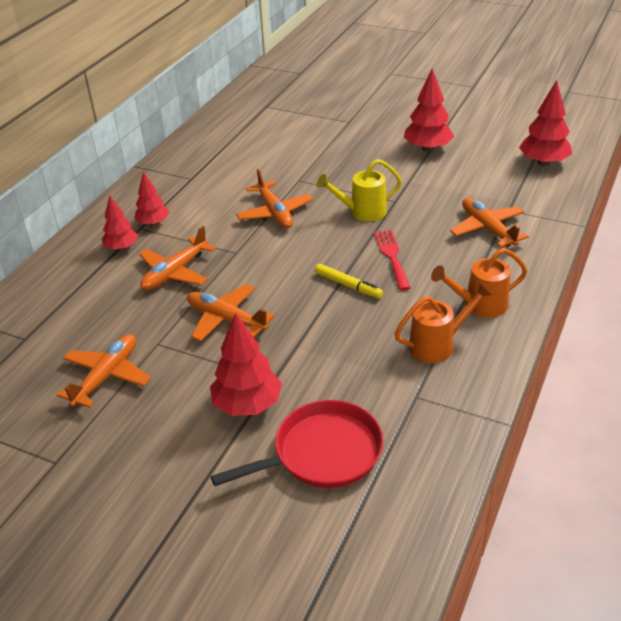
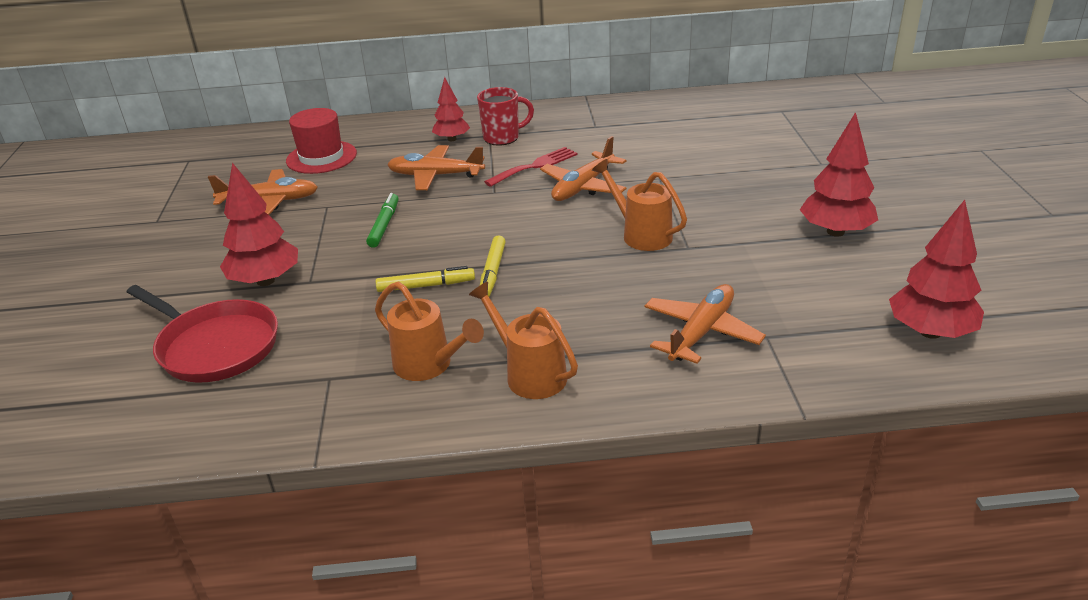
camera: 60 degrees right, 5 degrees down
(58, 326) = (321, 157): none -> red hat
(153, 223) = (502, 138): red tree -> red mug
(226, 319) = (384, 225): orange plane -> green marker
(337, 321) = (426, 286): none -> yellow marker
(362, 212) = (641, 234): yellow watering can -> orange watering can
(392, 256) = (572, 281): red fork -> red fork (535, 166)

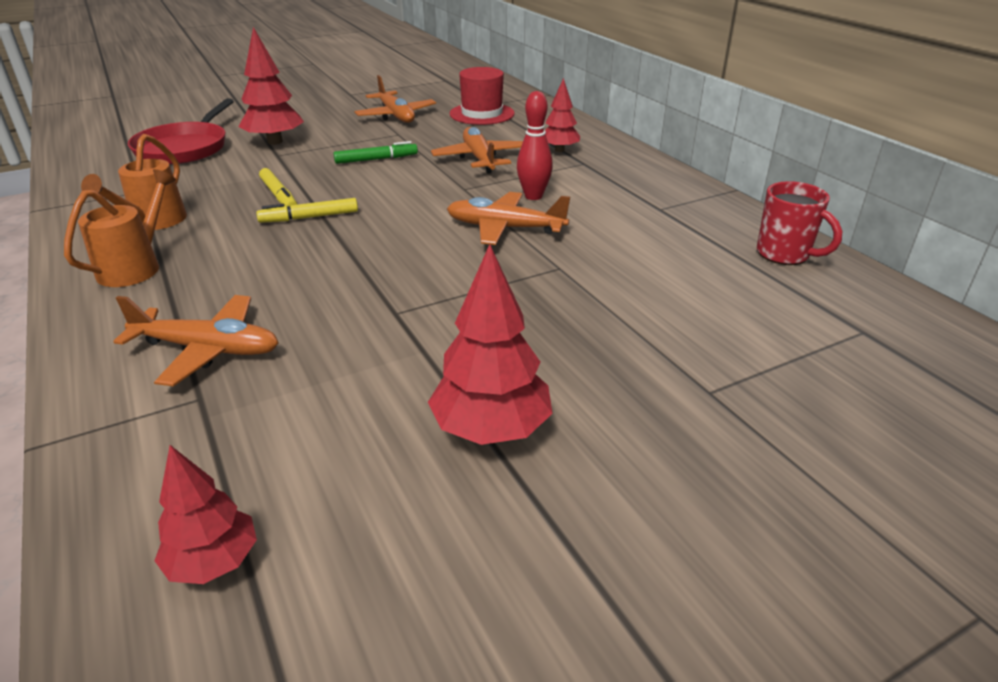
camera: 65 degrees right, 0 degrees up
(502, 138) = (583, 170): red mug -> red mug (784, 254)
(535, 166) = (533, 196): red fork -> red bowling pin
(641, 234) = (413, 278): orange watering can -> none
(930, 332) = (213, 562): red tree -> red tree, size x0.64

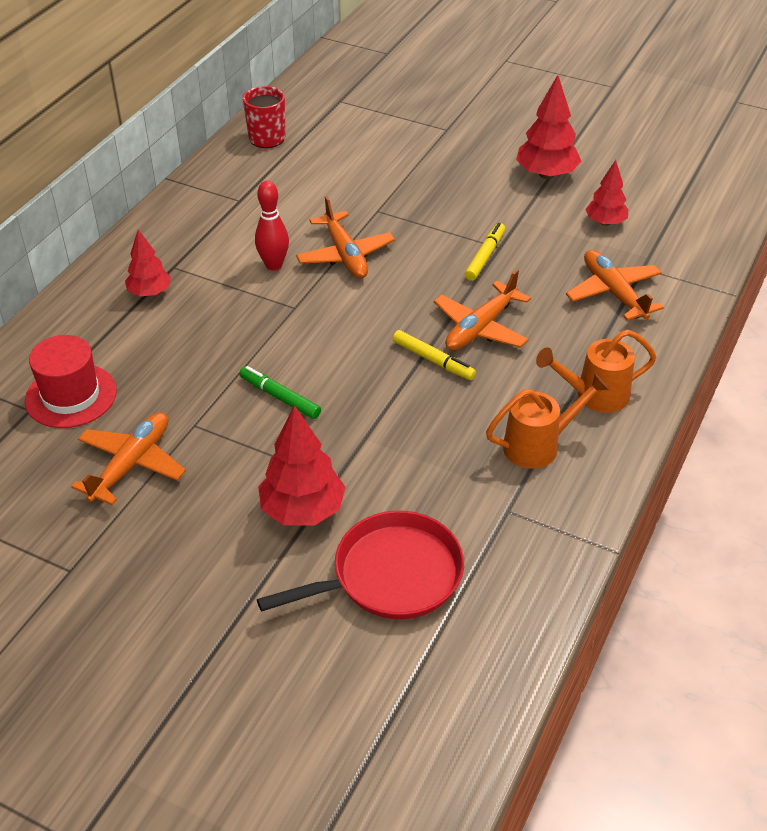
camera: 125 degrees left, 10 degrees up
(213, 562) = (693, 203): red tree -> red tree (605, 222)
(279, 195) = (417, 407): yellow marker -> yellow marker (485, 256)
(479, 159) = (217, 331): orange plane -> orange plane (480, 328)

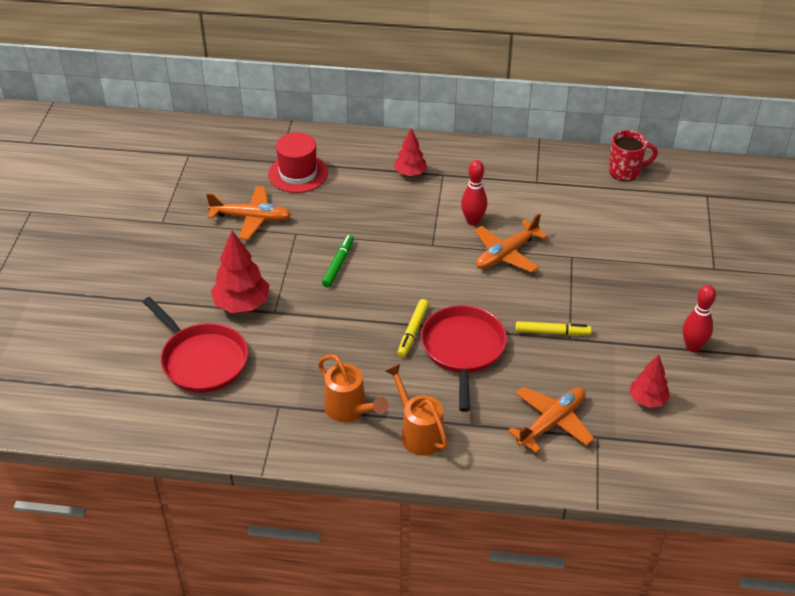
camera: 70 degrees right, 0 degrees up
(480, 328) = (463, 349): orange plane -> red pan
(546, 174) = (692, 347): red tree -> red bowling pin

